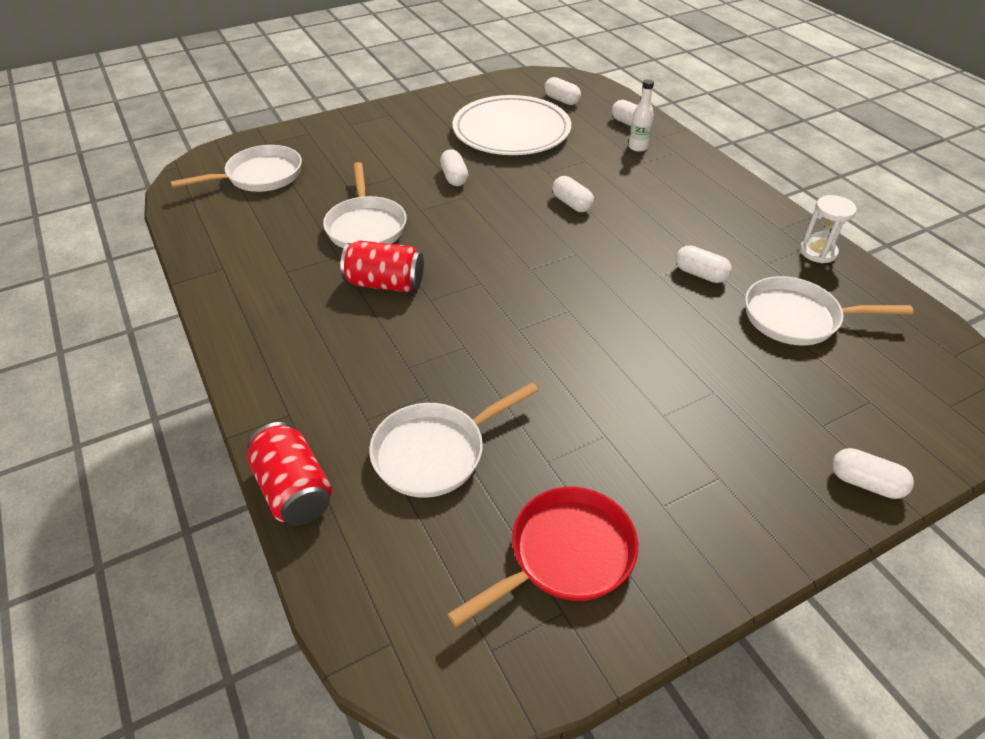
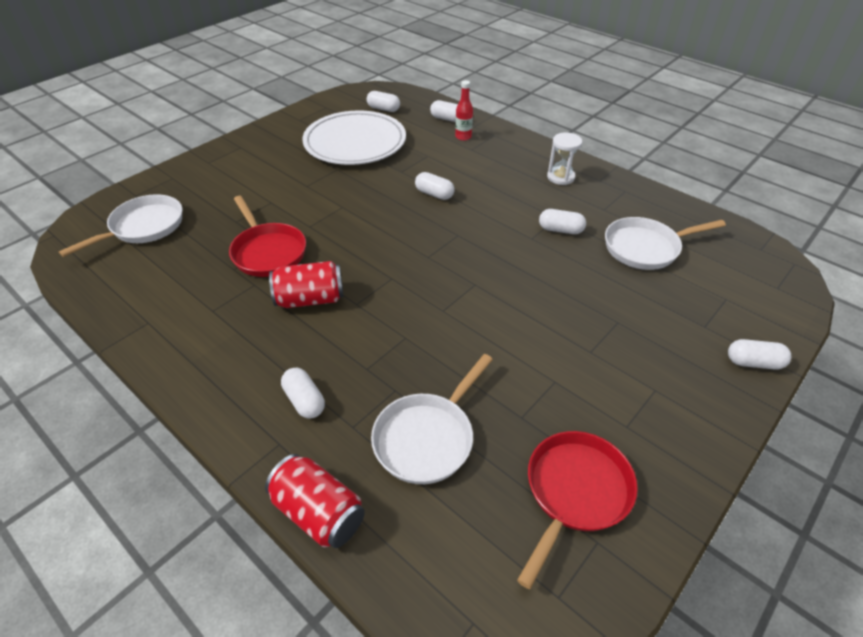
camera: 20 degrees left, 0 degrees up
(366, 226) = (268, 252): white pan -> red pan
(454, 177) = (325, 191): white capsule -> white capsule (304, 401)
(638, 147) = (463, 137): white bottle -> red bottle
(818, 252) = (634, 193): white hourglass -> white hourglass (560, 177)

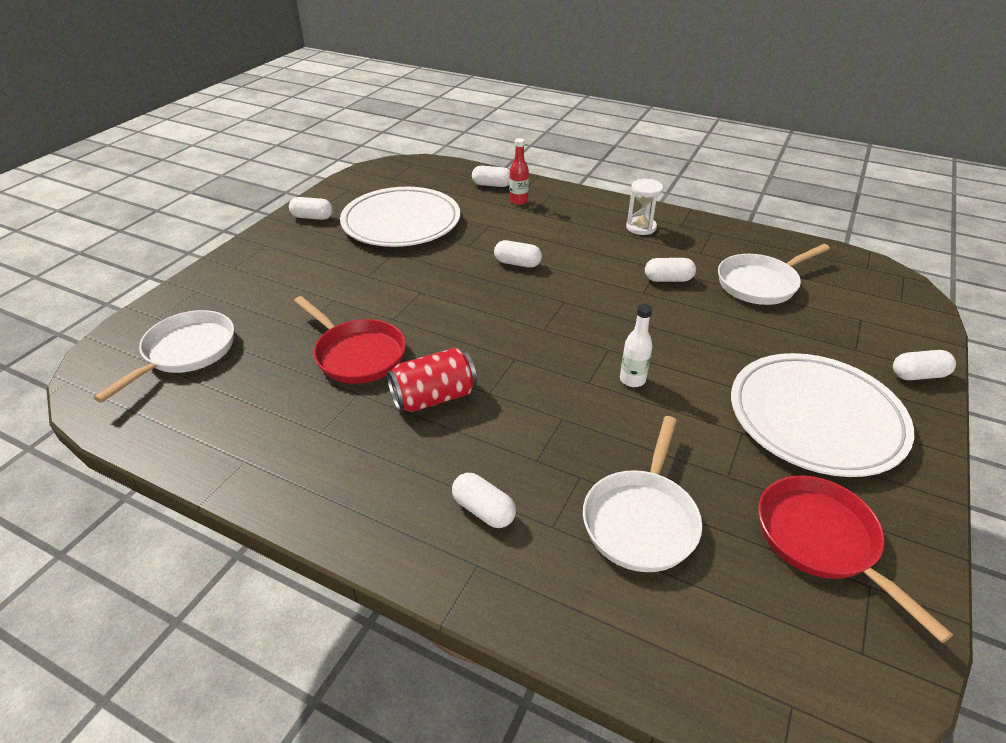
camera: 15 degrees left, 5 degrees down
(319, 512) = (563, 631): red can -> none
(383, 109) = (416, 183): white capsule -> white capsule (312, 217)
(481, 315) = (632, 380): none -> white bottle
(575, 492) = (821, 540): red pan -> red pan turned 45 degrees counterclockwise
(629, 383) = (815, 418): none -> white plate

